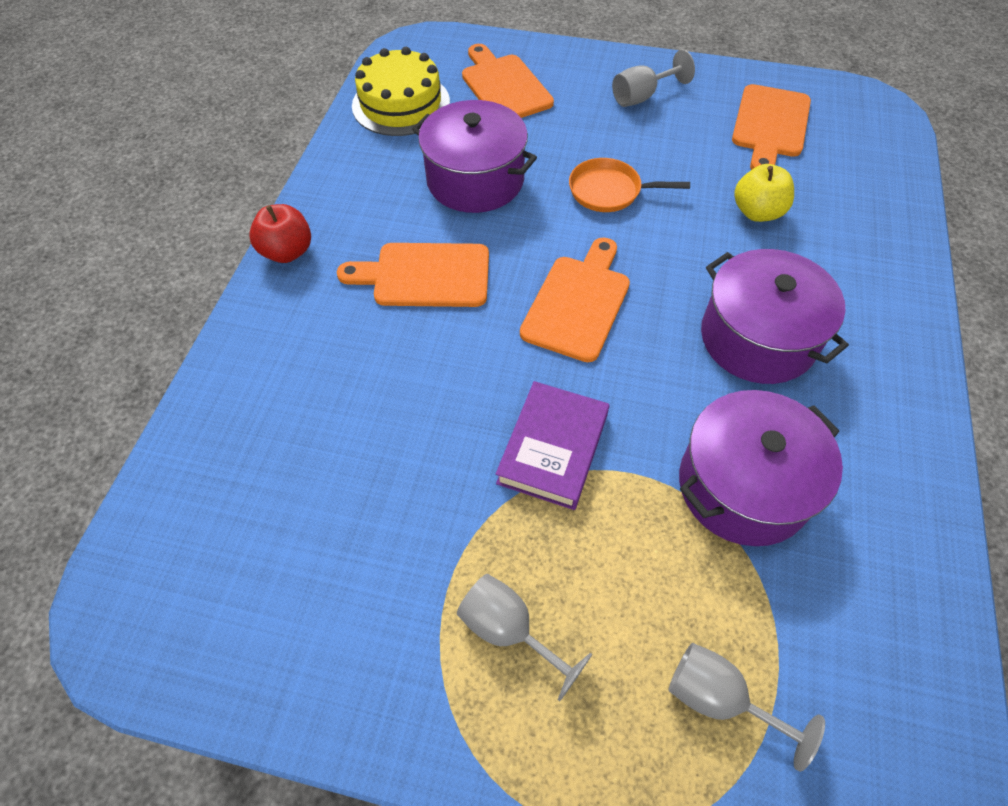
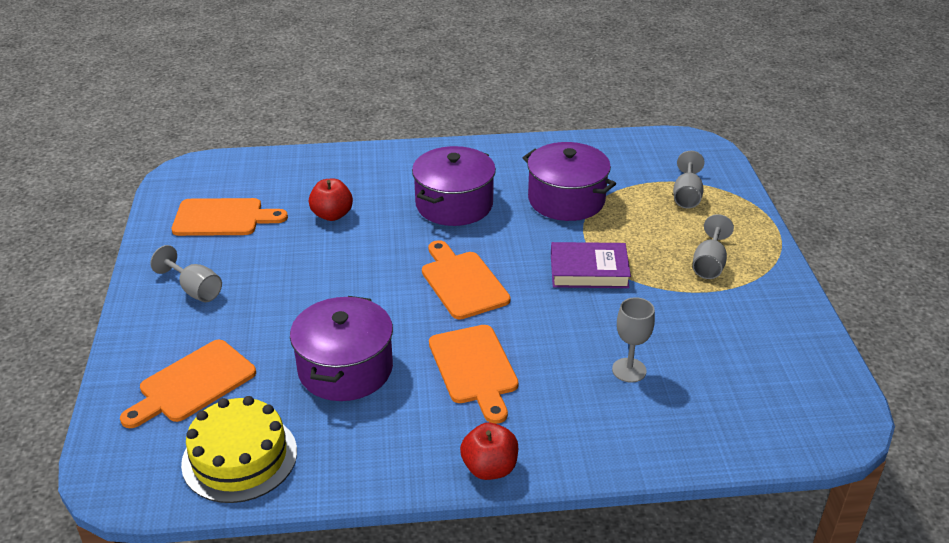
camera: 110 degrees left, 20 degrees down
(346, 418) = (629, 370): none -> grey goblet
(578, 303) = (462, 282): orange cutting board -> orange cutting board turned 60 degrees clockwise
(609, 191) = (333, 288): orange pan -> none
(757, 212) = (332, 215): yellow apple -> red apple

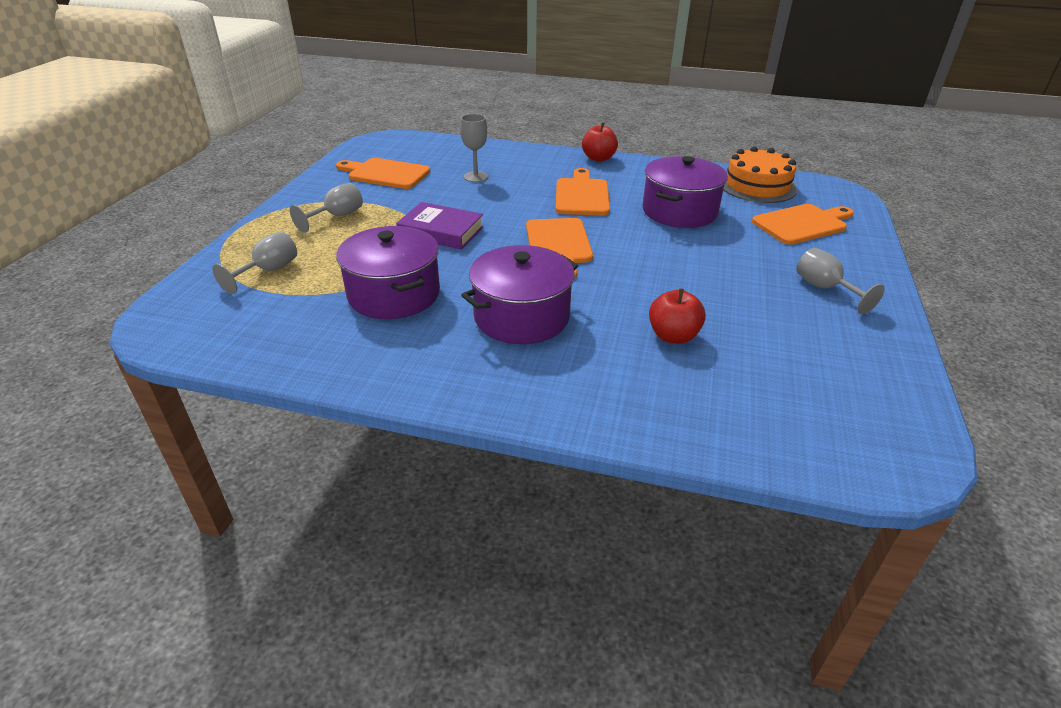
camera: 160 degrees left, 0 degrees up
(223, 218) = (816, 363): orange cutting board -> orange cutting board (385, 173)
(239, 457) = (757, 186): yellow cake -> orange cake

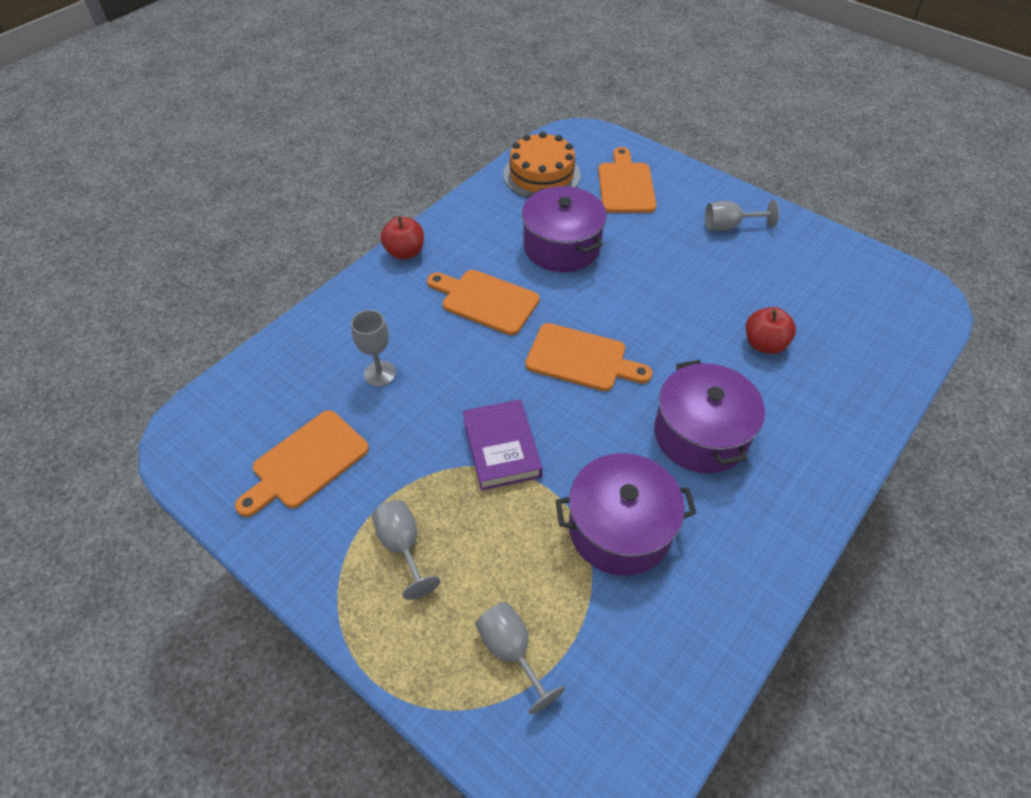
camera: 65 degrees left, 15 degrees up
(441, 231) = (501, 448): purple book -> purple book turned 60 degrees counterclockwise

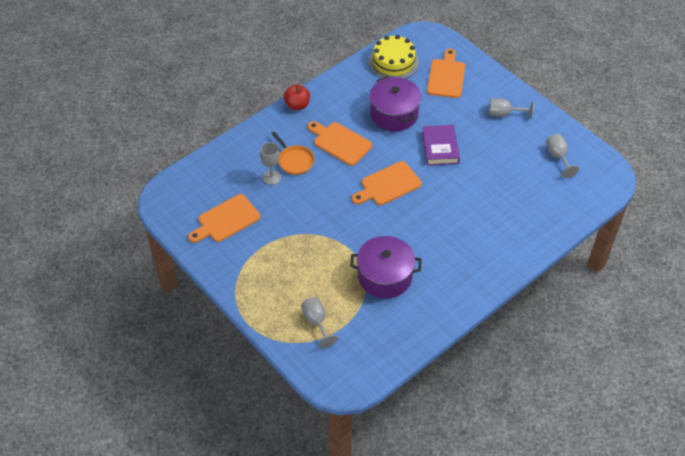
camera: 10 degrees right, 0 degrees up
(403, 546) = (271, 268): grey goblet -> grey goblet (558, 157)
(415, 340) = (294, 161): none -> orange pan
(501, 448) = (331, 227): purple book -> purple book (440, 148)
(541, 175) = (393, 62): orange cake -> yellow cake
(581, 359) = (388, 185): orange cutting board -> orange cutting board turned 120 degrees clockwise
(700, 434) = (443, 236): purple pot -> none
(764, 344) = (498, 191): red apple -> none

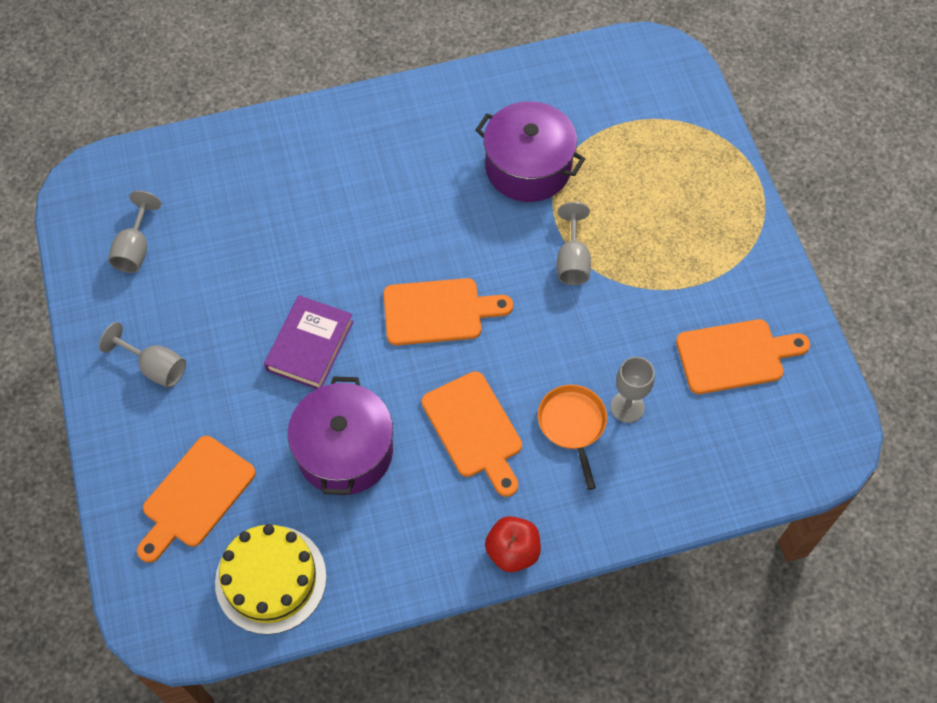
camera: 155 degrees left, 10 degrees up
(316, 322) = (658, 141): grey goblet -> grey goblet (572, 261)

